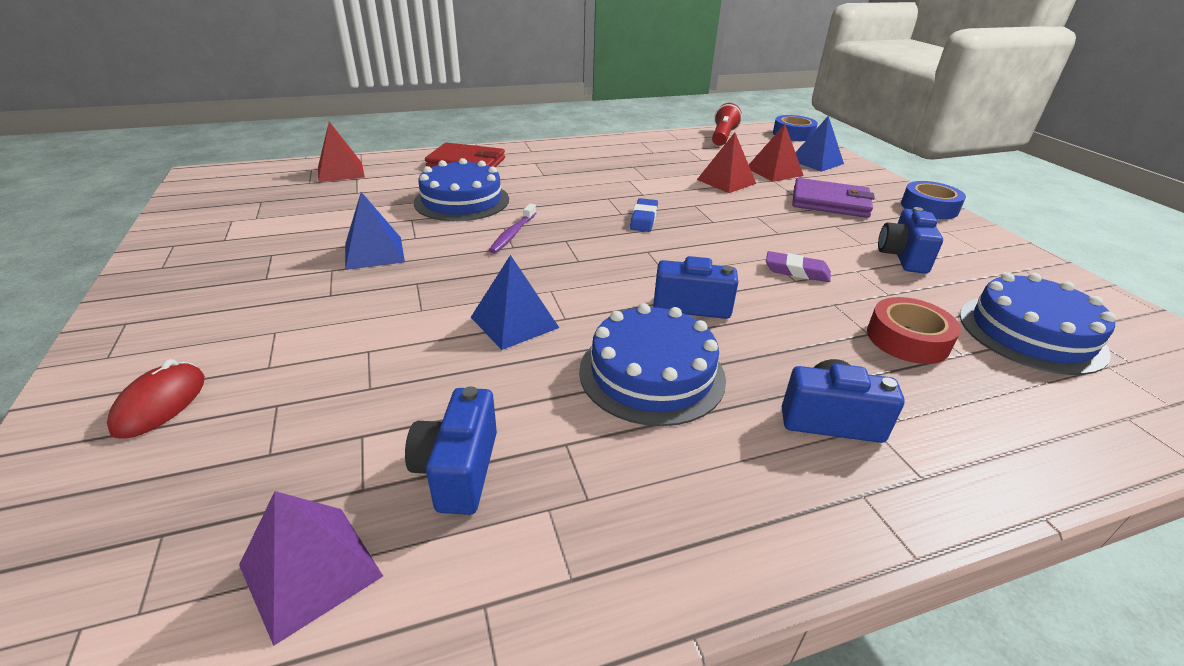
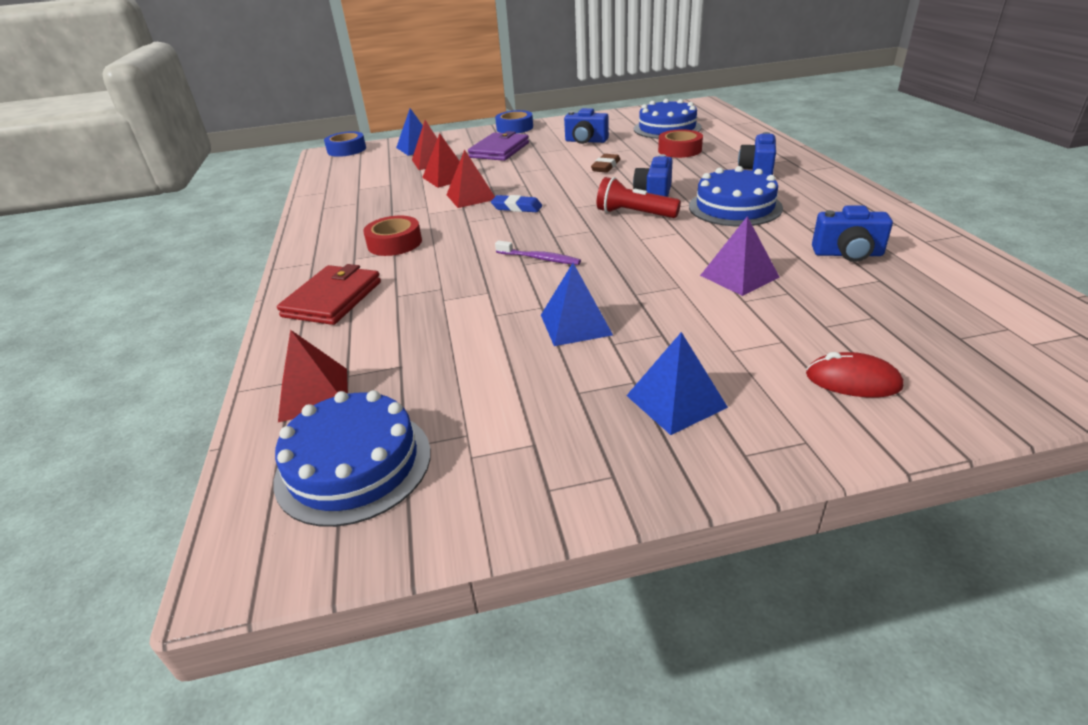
camera: 80 degrees left, 0 degrees up
(310, 570) = (943, 284): purple pyramid -> purple pyramid (739, 276)
(462, 201) = (452, 290): blue cake -> blue cake (354, 465)
(514, 322) = (689, 248): blue pyramid -> blue pyramid (676, 401)
(561, 173) = (394, 243): none -> red tape
(672, 195) = (471, 197): none -> red pyramid
(723, 137) = (334, 174): red flashlight -> red flashlight (634, 214)
(796, 271) = (606, 166): purple eraser -> brown eraser

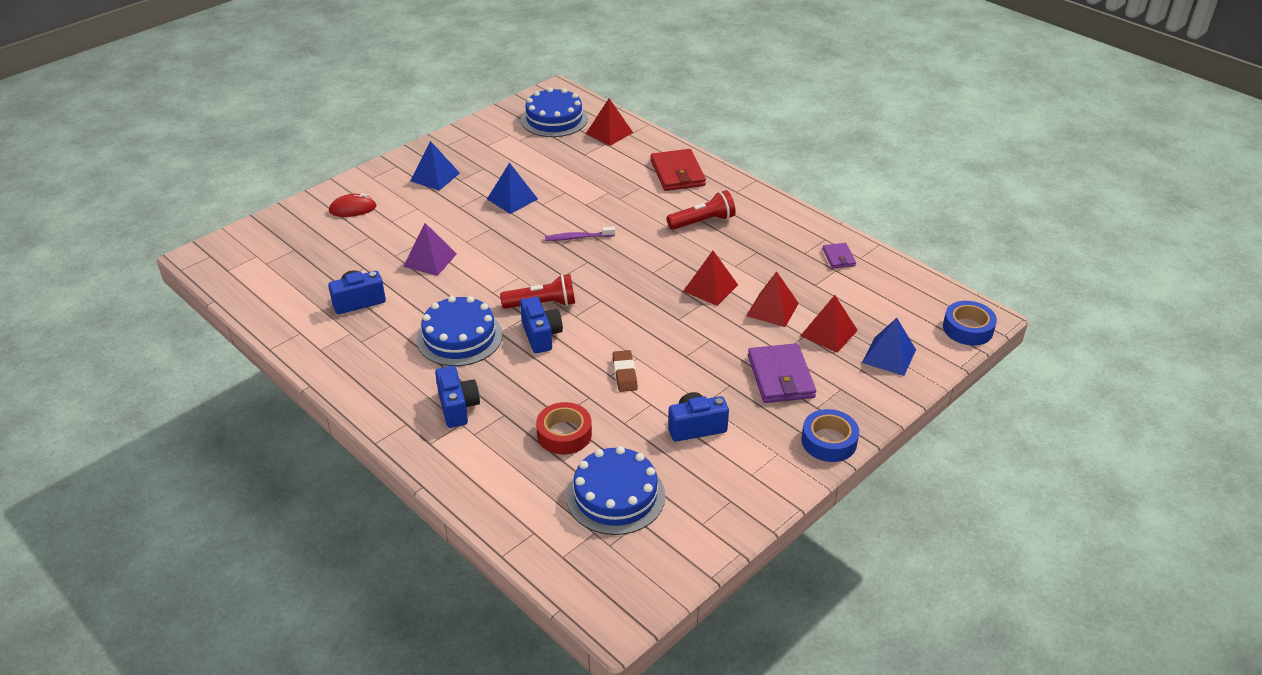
camera: 145 degrees right, 5 degrees up
(340, 195) = (838, 257): none -> purple wallet
(394, 243) = (702, 222): red tape -> red flashlight
(516, 207) = (652, 285): blue eraser -> none

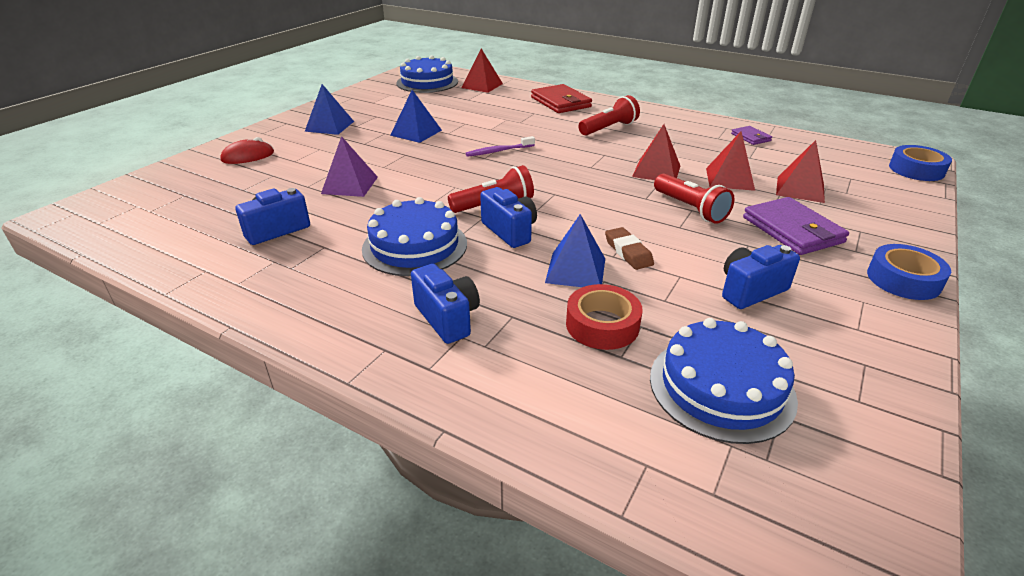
camera: 15 degrees left, 5 degrees down
(709, 338) = (690, 209): none -> red flashlight
(889, 356) = (874, 198): blue pyramid -> blue pyramid (575, 270)

